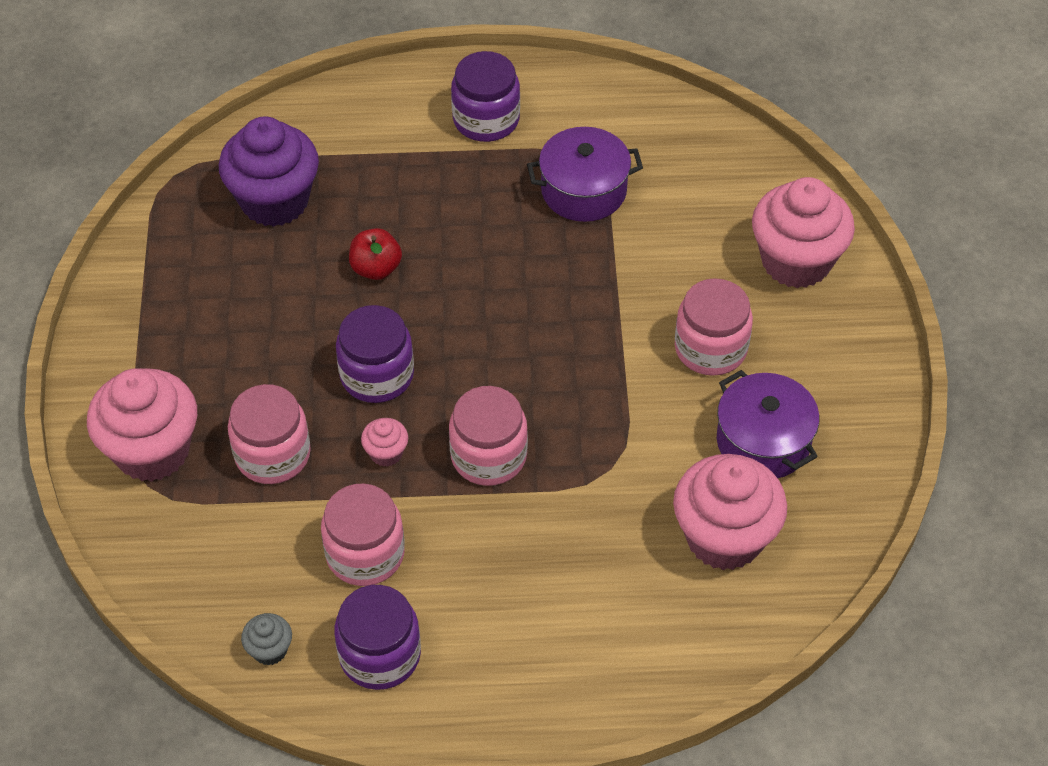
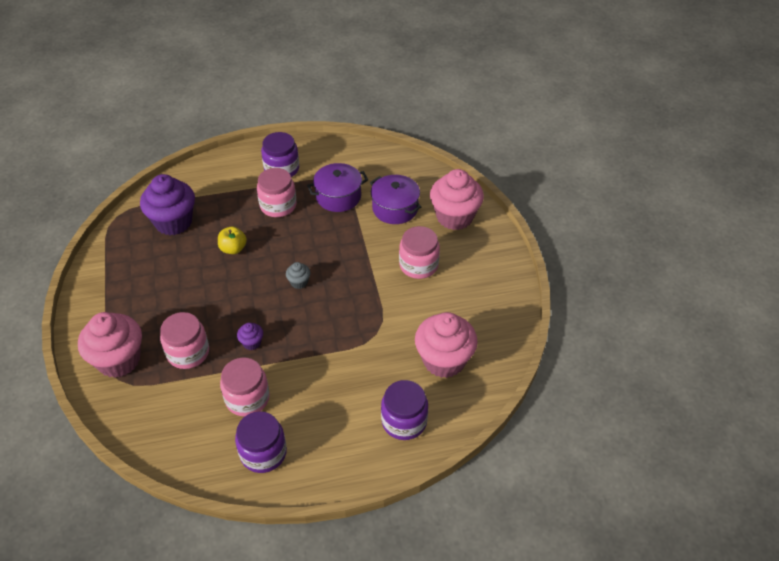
camera: 10 degrees left, 5 degrees down
(269, 650) = (199, 460): grey cupcake -> grey cupcake (299, 282)
(376, 268) = (233, 249): red apple -> yellow apple
(377, 375) = (241, 303): purple jar -> purple jar (404, 421)
(386, 453) = (252, 343): pink cupcake -> purple cupcake
(488, 456) = (309, 336): pink jar -> pink jar (278, 205)
(763, 441) = (455, 308): purple pot -> purple pot (395, 208)

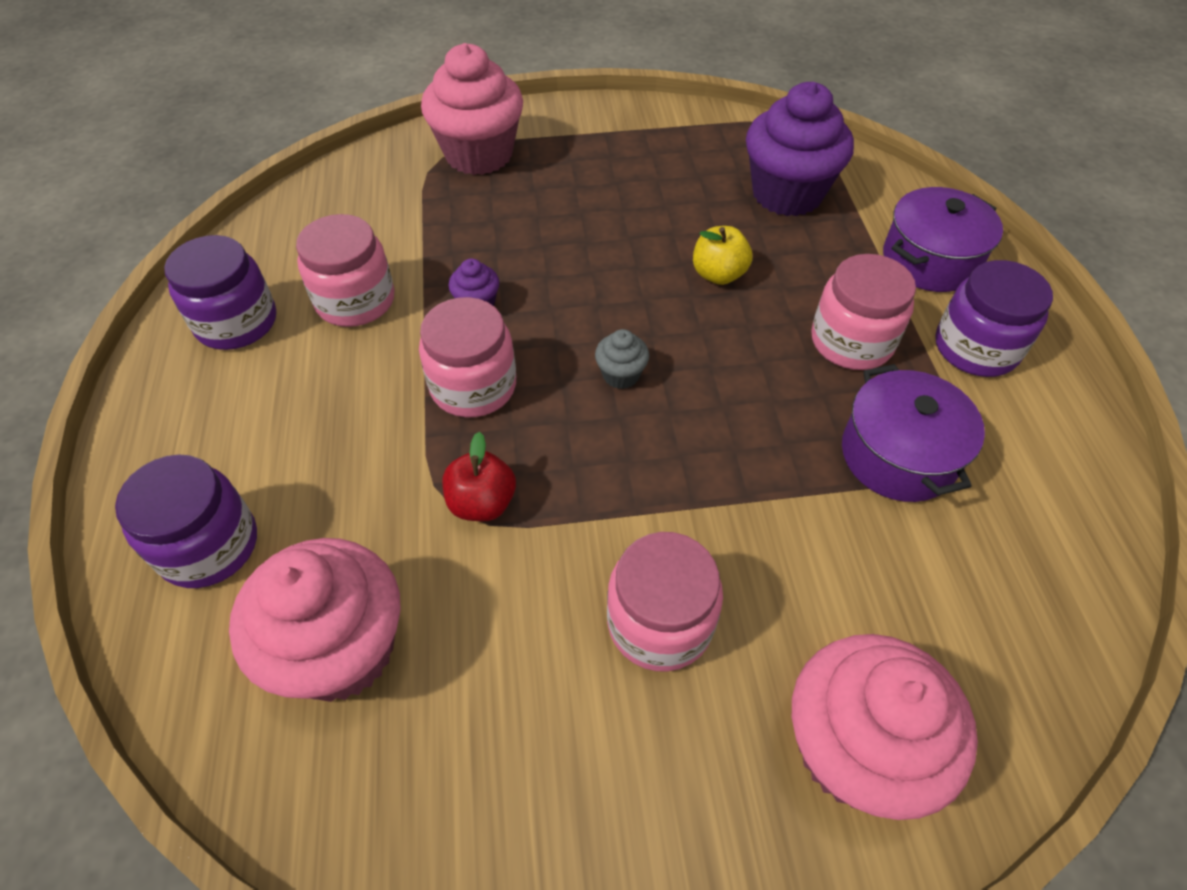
camera: 95 degrees right, 5 degrees up
(188, 352) = (475, 226): pink jar -> pink jar (473, 386)
(372, 324) = (482, 503): none -> red apple
(395, 208) = (871, 582): purple pot -> purple pot (930, 260)

